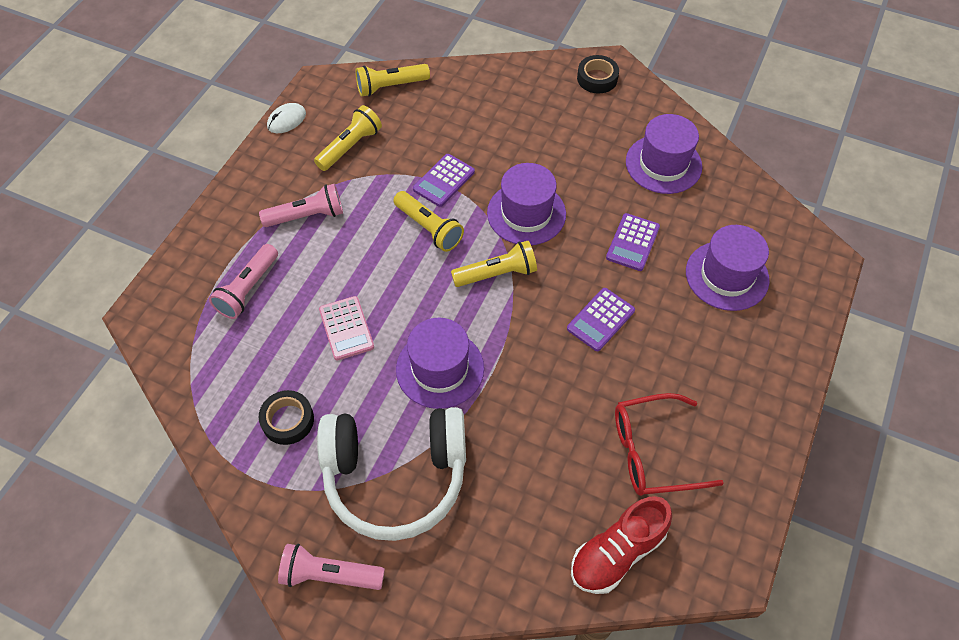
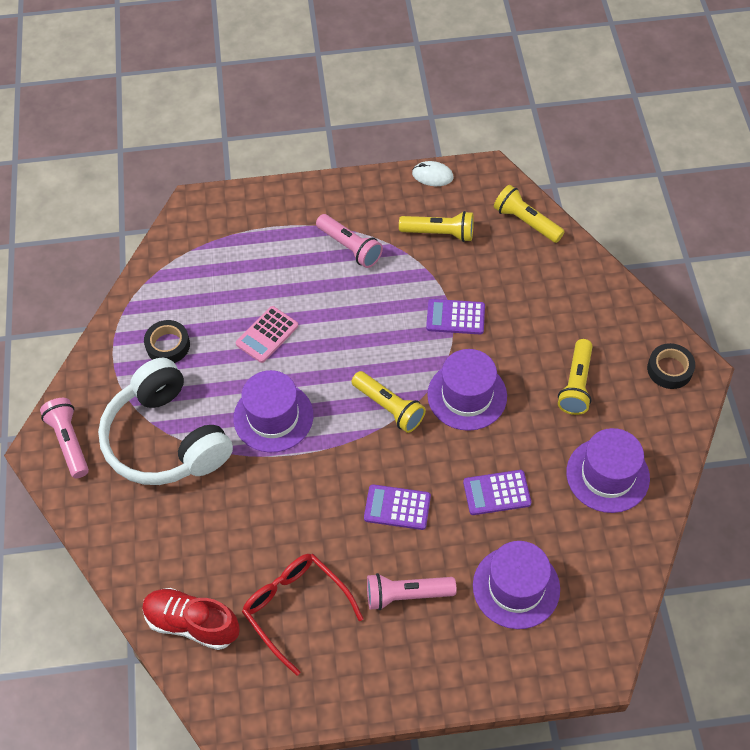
camera: 60 degrees right, 0 degrees up
(248, 289) = (258, 253): pink flashlight -> pink flashlight (406, 595)
(429, 228) = (399, 334): yellow flashlight -> yellow flashlight (576, 384)

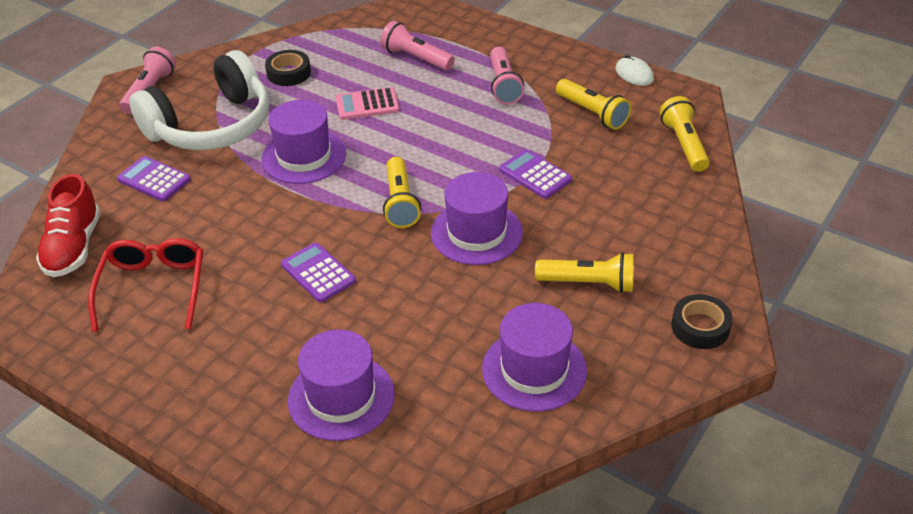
camera: 40 degrees right, 15 degrees down
(166, 439) = (212, 126): white headphones -> white headphones turned 135 degrees counterclockwise
(192, 623) = (73, 247): red shoe -> red shoe turned 150 degrees counterclockwise
(406, 595) = (245, 338): pink flashlight -> pink flashlight (416, 58)
(496, 493) = (414, 316): purple calculator -> purple calculator (154, 179)
(576, 384) = (588, 283): yellow flashlight -> yellow flashlight turned 135 degrees counterclockwise

